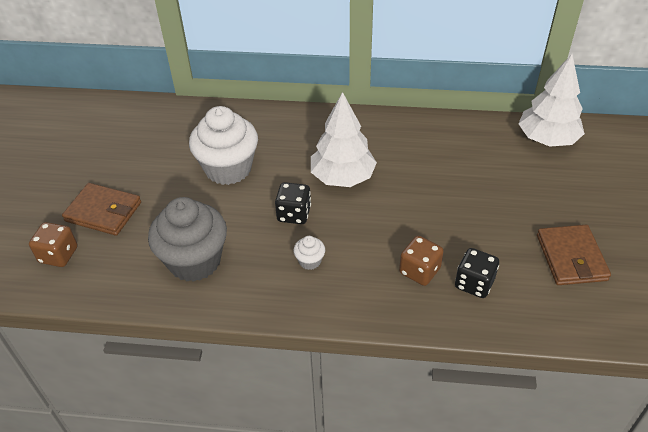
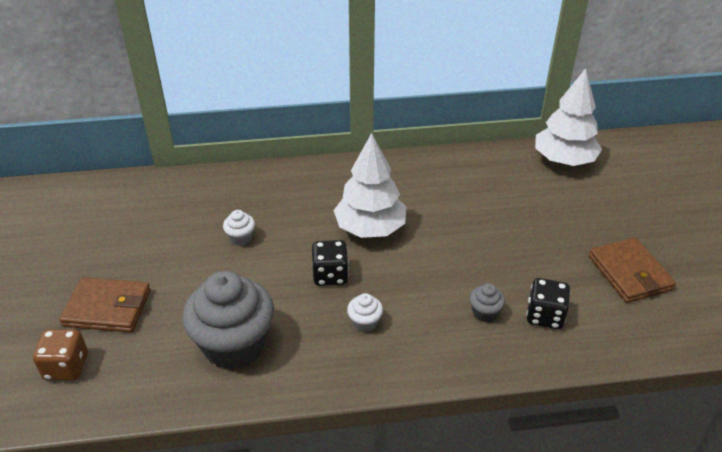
camera: 15 degrees left, 5 degrees down
(228, 168) = (241, 238): white cupcake -> white cupcake, size x0.42
(419, 271) = (485, 313): brown dice -> grey cupcake

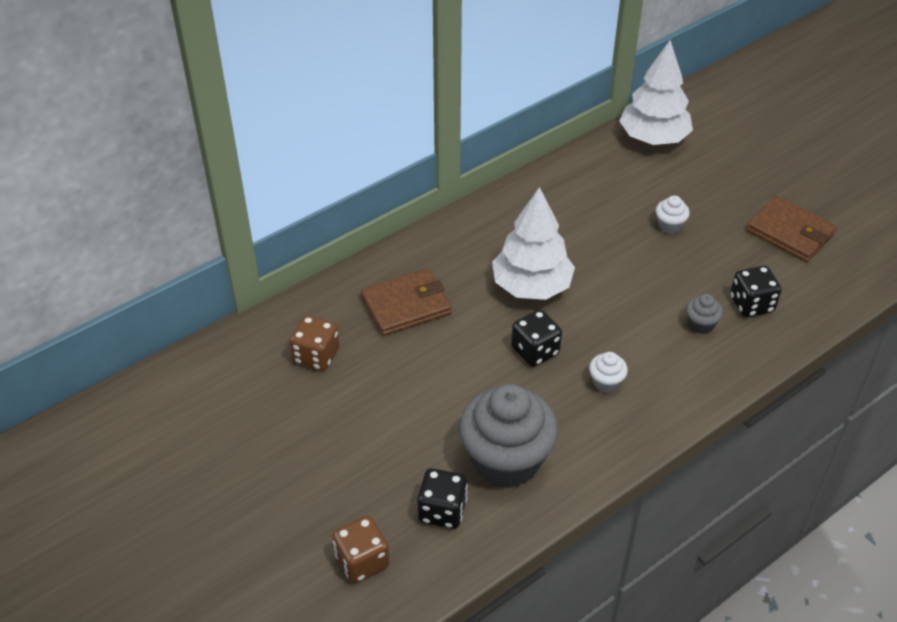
camera: 30 degrees left, 5 degrees up
(107, 308) = (344, 485): brown wallet -> brown wallet (406, 305)
(154, 359) = (442, 511): none -> black dice
(175, 213) = (316, 356): none -> brown dice
(241, 238) = (412, 352): white cupcake -> white cupcake (669, 225)

